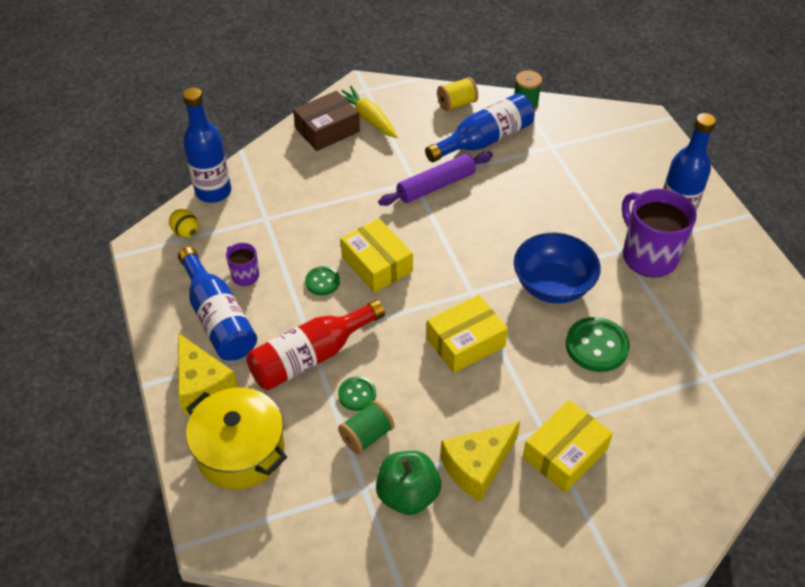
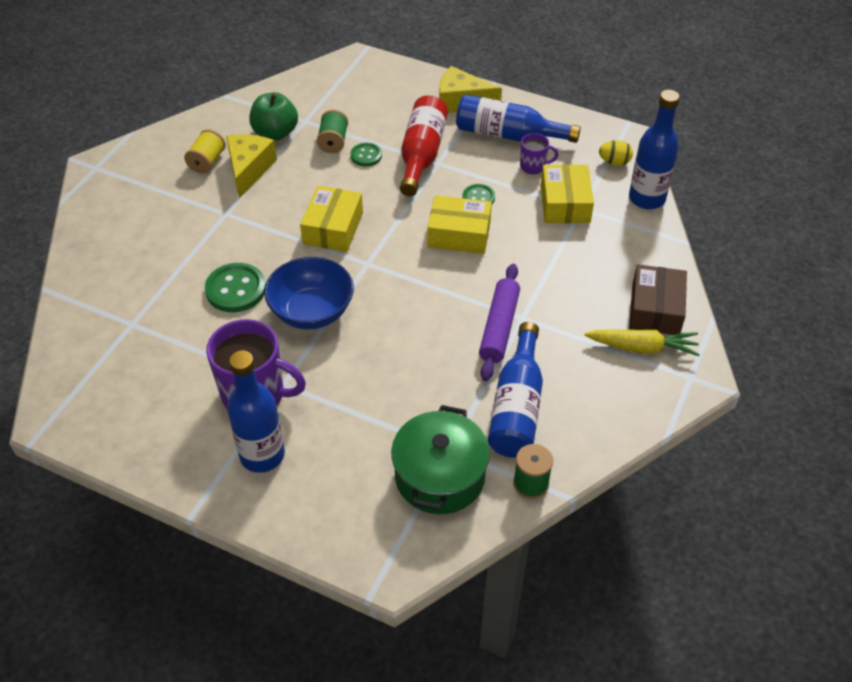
camera: 135 degrees right, 0 degrees up
(240, 451) = (394, 92): yellow pot -> none
(456, 104) = (593, 429): yellow spool -> yellow spool (207, 161)
(564, 453) = (199, 210): yellow box -> yellow box (565, 204)
(572, 139) = (440, 476): none -> green pot

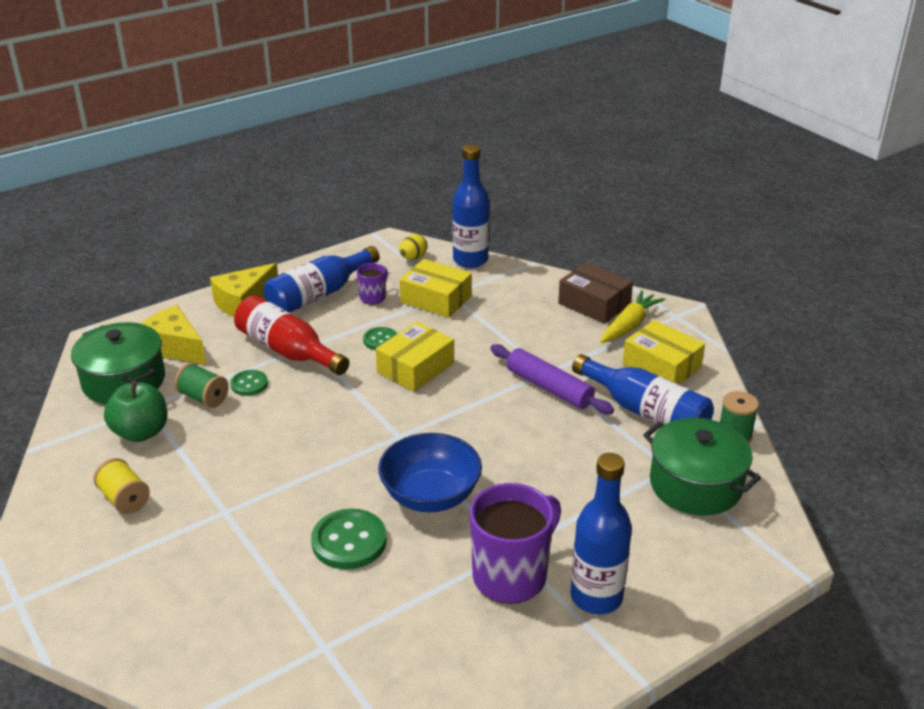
camera: 60 degrees left, 15 degrees down
(249, 170) = (176, 471): yellow cheese -> yellow cheese (174, 347)
(322, 96) = (124, 381): none -> green pot
(333, 228) = (329, 441): yellow box -> yellow box (661, 366)

